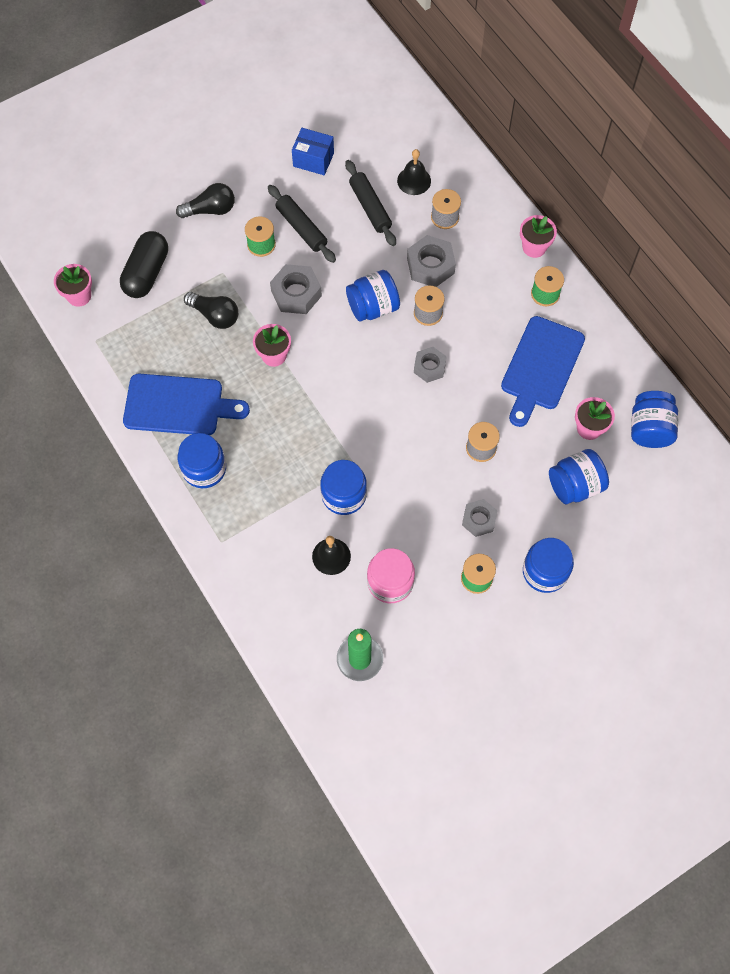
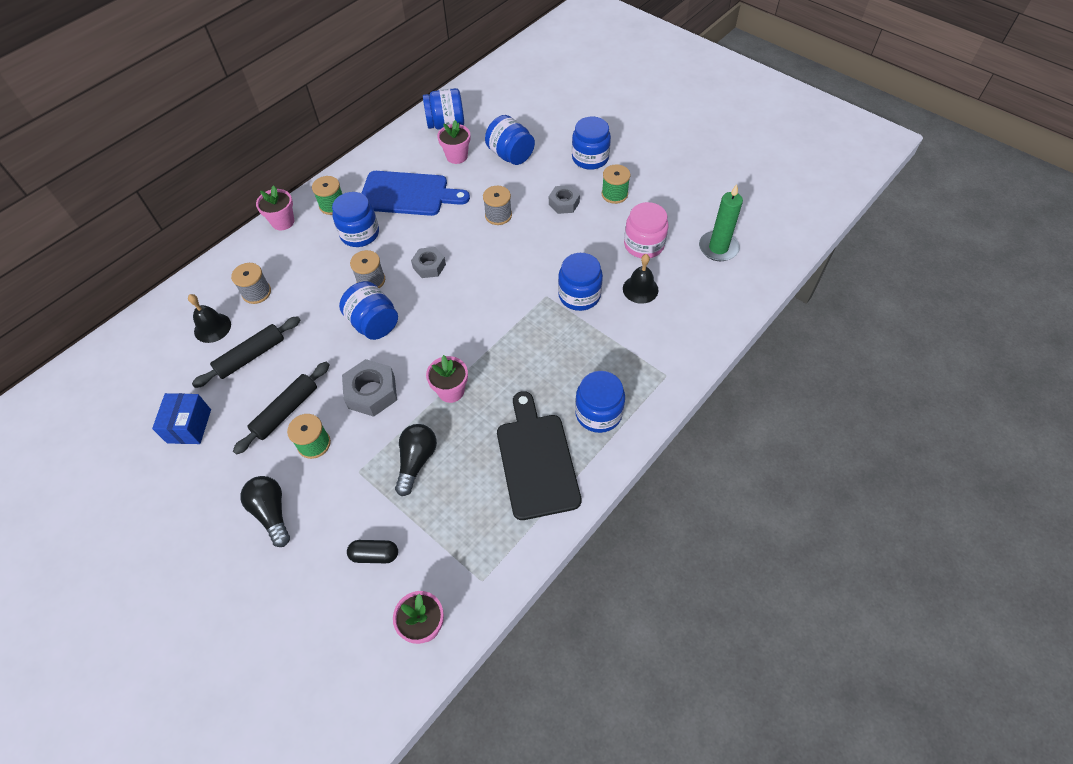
camera: 105 degrees left, 10 degrees down
(146, 273) = (374, 555): black capsule -> black capsule, size x0.55
(178, 405) = (536, 460): blue cutting board -> black cutting board
(430, 266) = (316, 290): grey nut -> none
(495, 313) = (360, 234): none -> blue jar

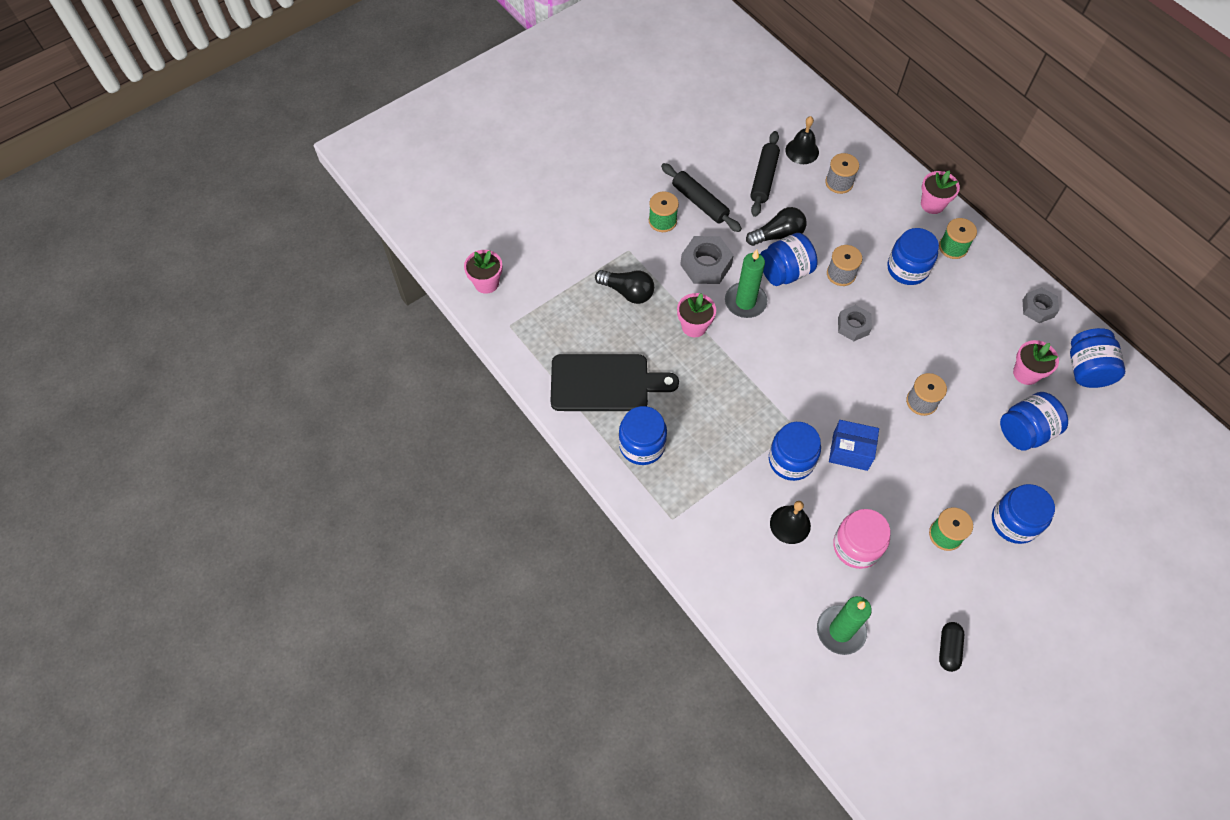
camera: 100 degrees right, 5 degrees up
(189, 426) = (700, 138): blue box -> blue box (850, 451)
(251, 356) = (764, 178): black rolling pin -> black rolling pin turned 45 degrees clockwise
(272, 513) = (606, 192): black light bulb -> black light bulb (778, 235)
(374, 555) = (552, 256): black capsule -> black capsule (948, 649)
(408, 194) = (964, 317): blue cutting board -> none
(414, 351) = (745, 302): none -> green candle
(564, 203) = (935, 474): grey nut -> grey nut (1038, 308)

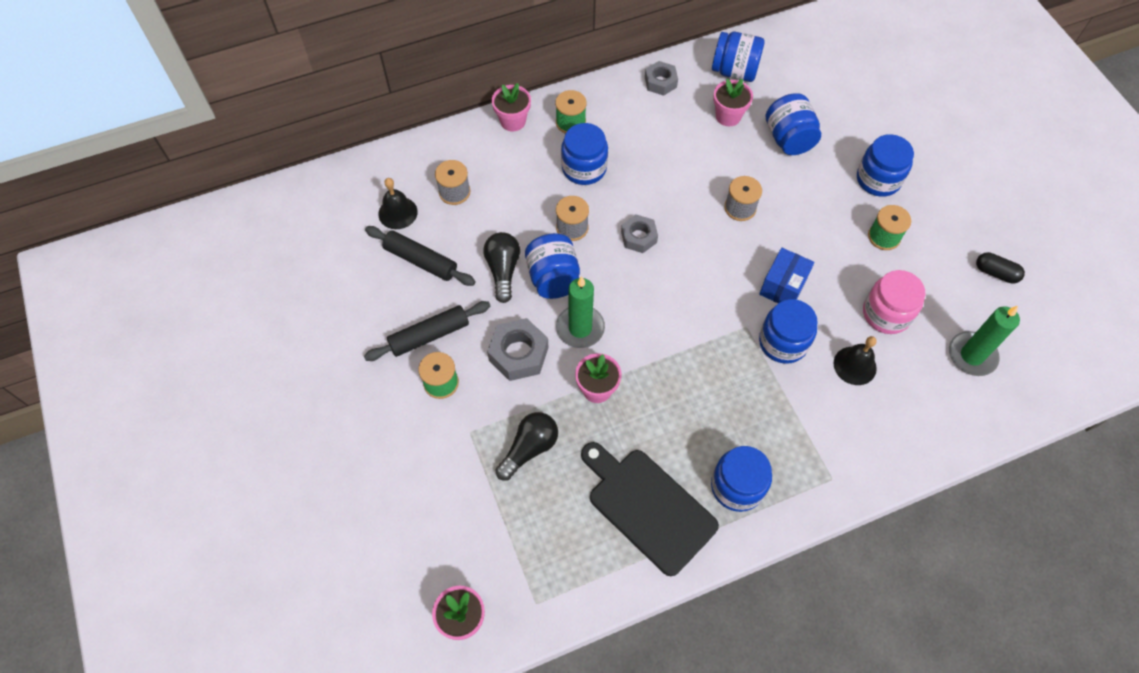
camera: 75 degrees left, 0 degrees up
(605, 383) = (648, 507): black cutting board -> black cutting board turned 60 degrees counterclockwise

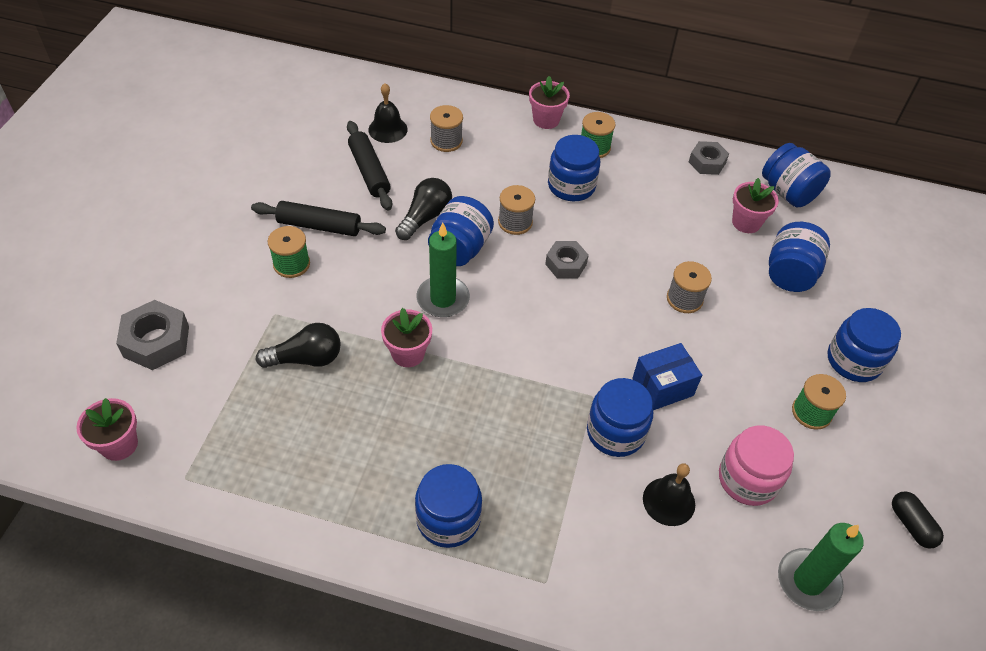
camera: 35 degrees right, 10 degrees down
(518, 354) = (373, 284): grey nut -> grey nut (156, 341)
(648, 507) = (353, 475): black cutting board -> none

